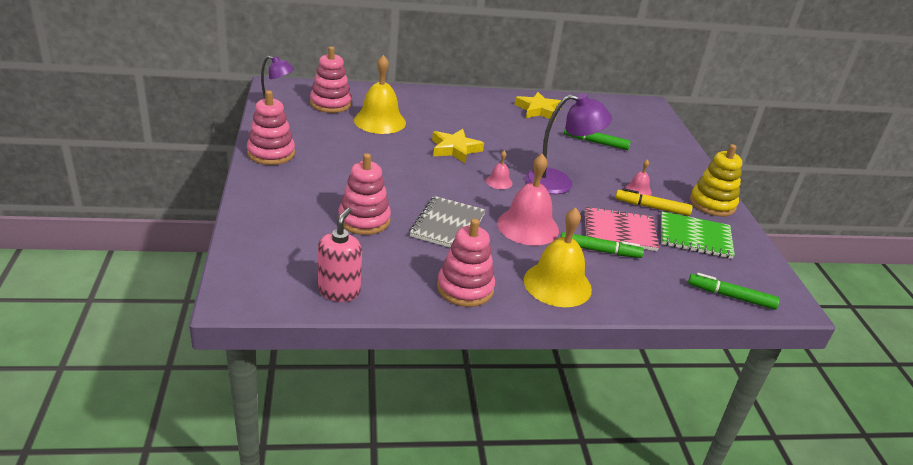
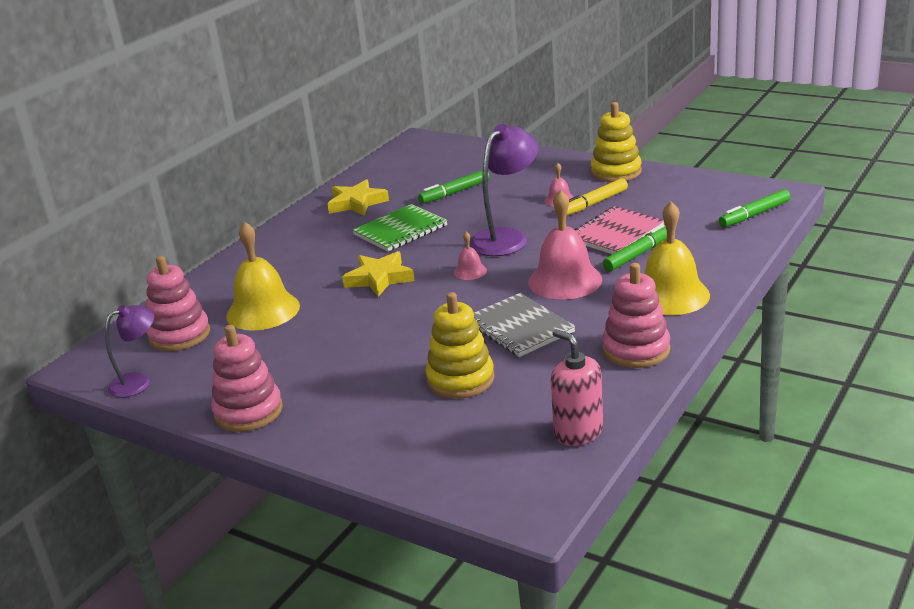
camera: 45 degrees left, 5 degrees down
(364, 220) = (460, 379): pink stacking toy -> yellow stacking toy
(695, 237) = (658, 199): green notebook -> green notebook (400, 230)

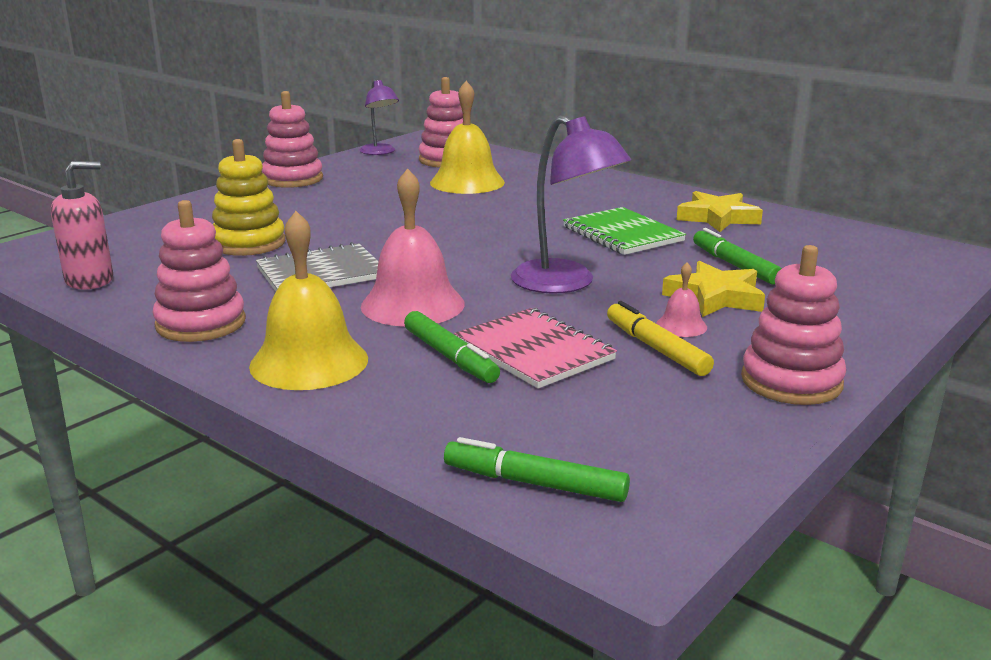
camera: 95 degrees right, 5 degrees down
(379, 278) = (499, 222): yellow star -> yellow star (715, 297)
(470, 271) = (481, 260): pink bell -> none
(616, 172) = (791, 381): yellow stacking toy -> pink stacking toy
(754, 215) = (534, 483): green marker -> green marker turned 45 degrees counterclockwise

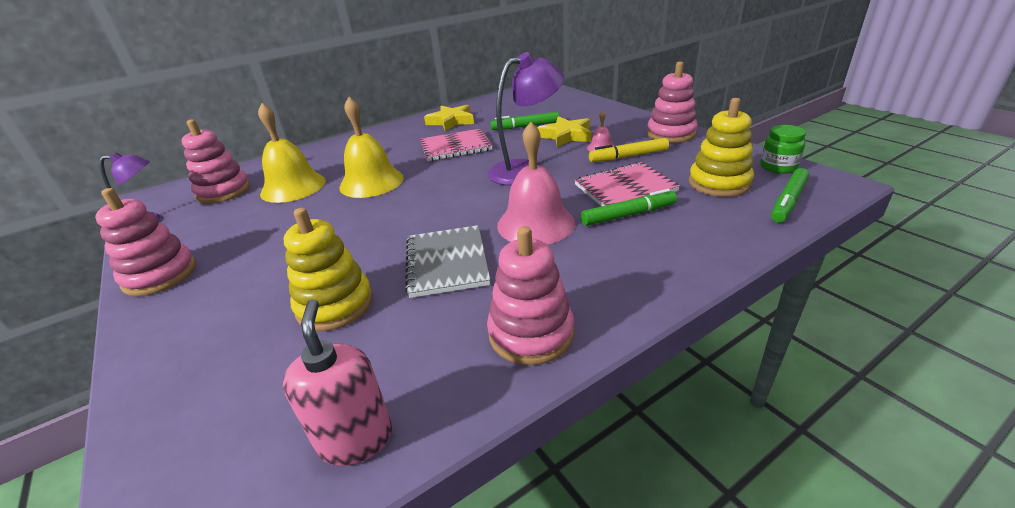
camera: 70 degrees left, 10 degrees up
(309, 362) = (627, 271): yellow bell -> yellow bell (371, 182)
(583, 424) = (719, 183): none -> yellow stacking toy
(622, 234) = (456, 147): green notebook -> pink notebook
(684, 485) = (778, 167): none -> green jar

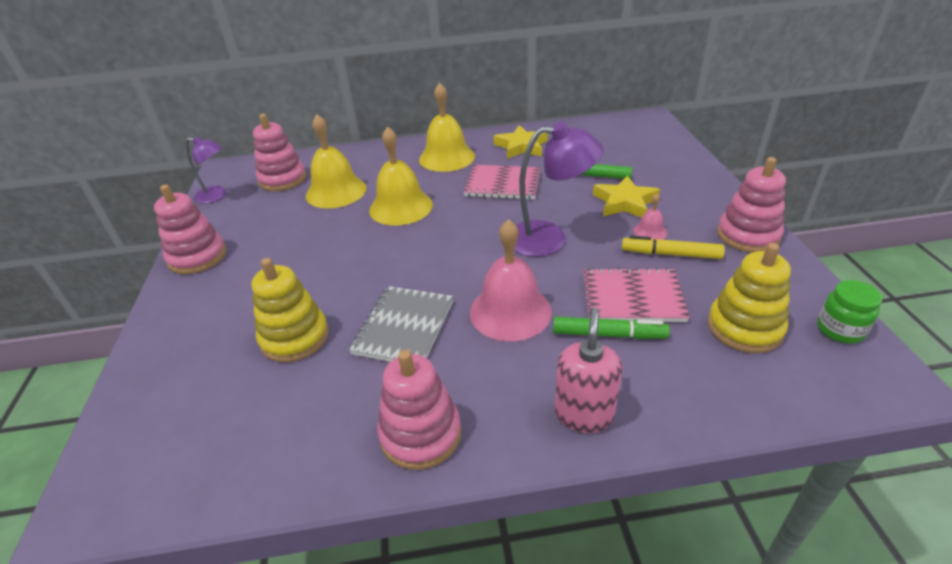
camera: 25 degrees right, 5 degrees up
(355, 439) = (238, 470): pink soap dispenser -> pink soap dispenser (584, 414)
(389, 141) = (447, 157): none -> yellow bell
(788, 201) = (806, 383): green marker -> none

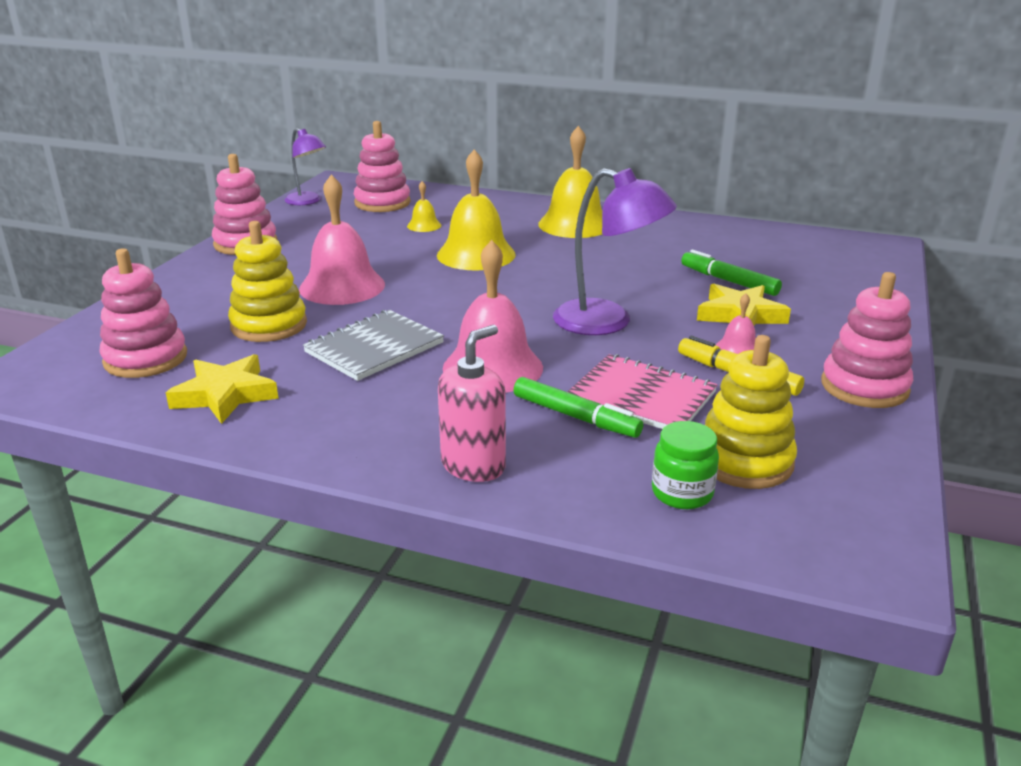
camera: 25 degrees right, 10 degrees down
(322, 274) = (342, 286): none -> pink bell
(336, 191) = (424, 225): yellow bell -> yellow bell, size x0.47
(420, 434) = (305, 426): pink stacking toy -> pink stacking toy (145, 359)
(503, 184) = (611, 263): pink notebook -> none
(521, 146) = (675, 234): yellow star -> yellow star (225, 395)
(840, 329) = (869, 501): green jar -> green jar (682, 493)

